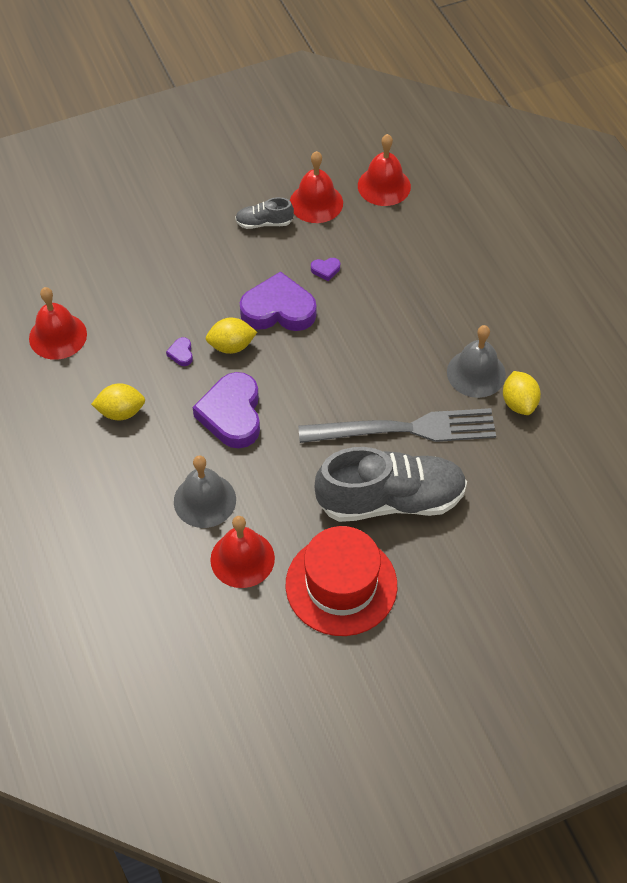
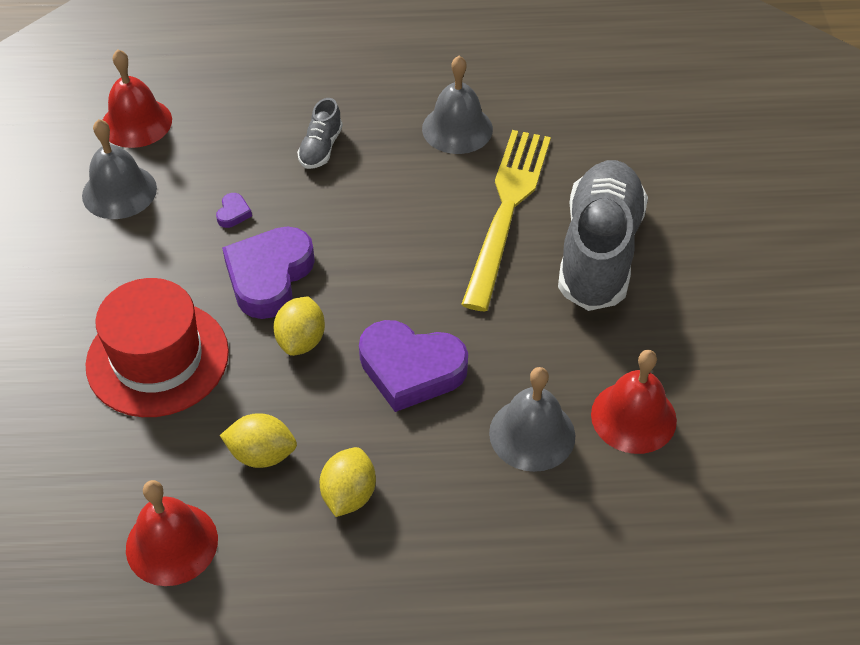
camera: 70 degrees left, 5 degrees down
(181, 353) = (284, 399): purple heart -> none
(264, 223) = (118, 251): grey shoe -> grey shoe (321, 148)
(316, 202) = (119, 191): red bell -> grey bell
(341, 585) = (699, 329): red hat -> red hat (157, 358)
(405, 429) = (507, 210): grey fork -> yellow fork
(519, 403) = (513, 108): yellow lemon -> yellow lemon (262, 454)

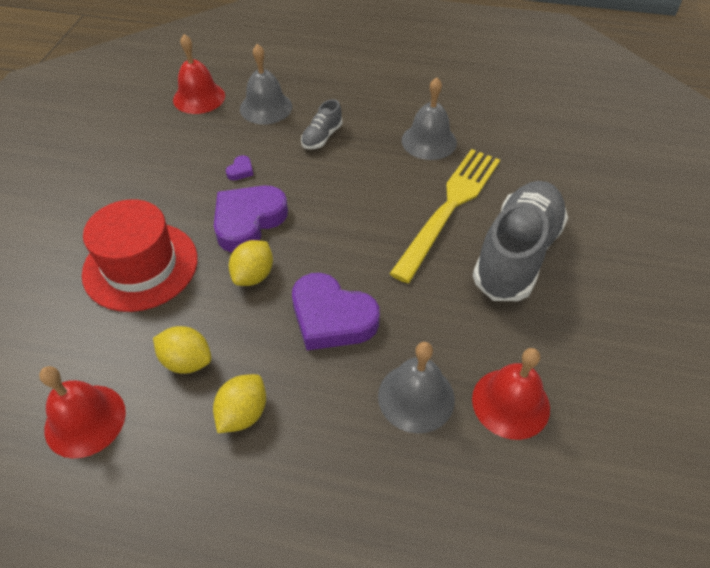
camera: 15 degrees right, 0 degrees up
(119, 191) = (167, 141): grey bell -> grey bell (266, 107)

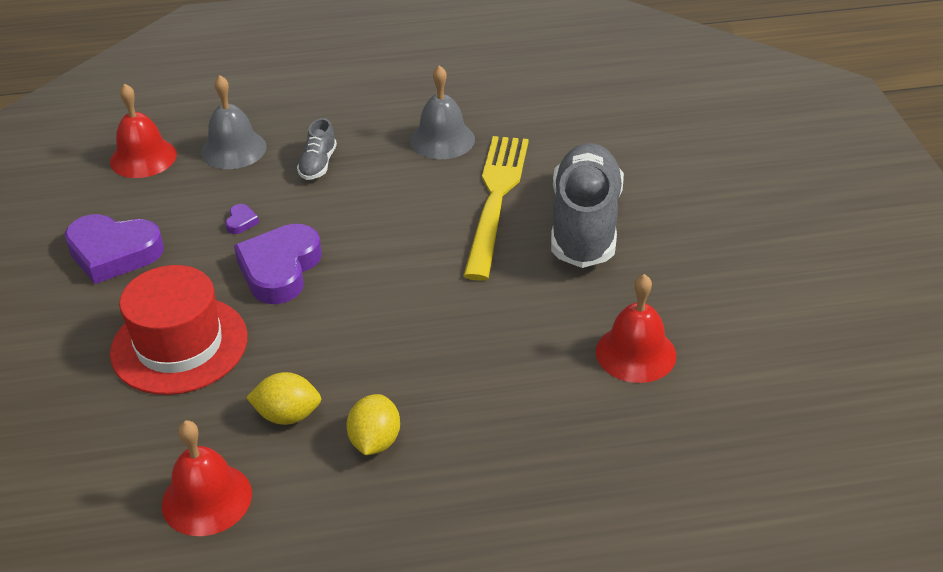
camera: 20 degrees left, 10 degrees down
(253, 275) = (316, 318): yellow lemon -> none
(331, 317) = (422, 333): purple heart -> purple heart (113, 253)
(416, 397) = (543, 375): grey bell -> none

